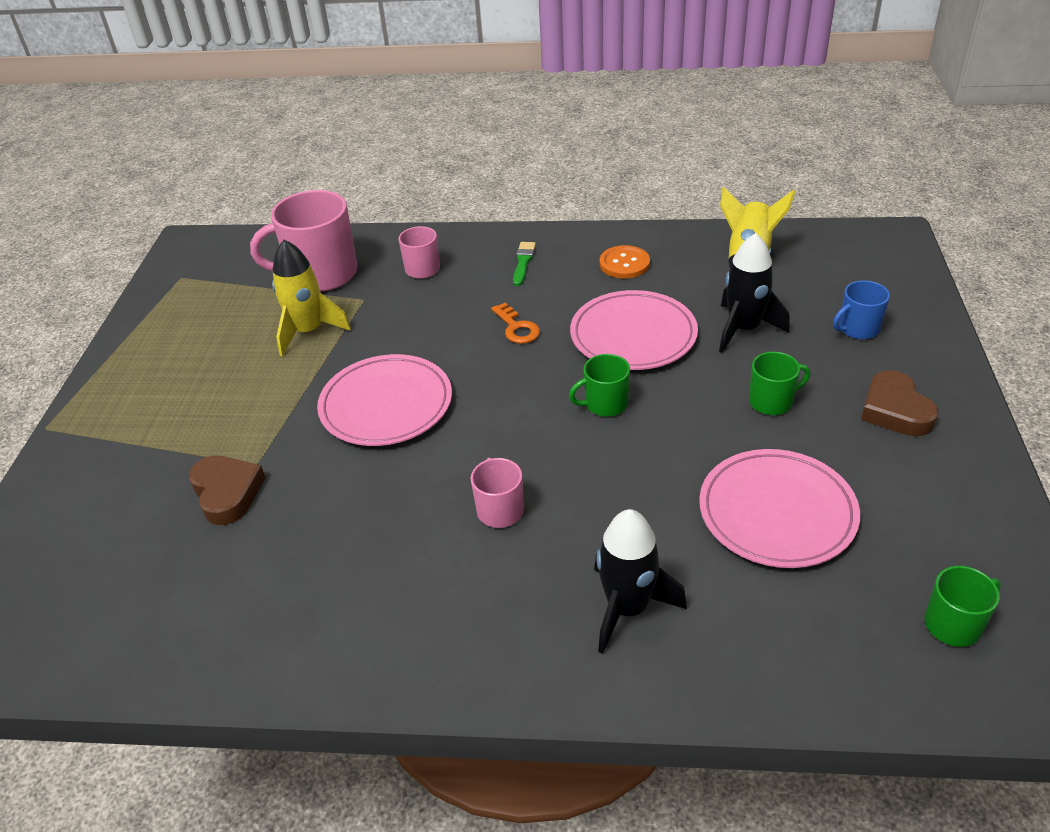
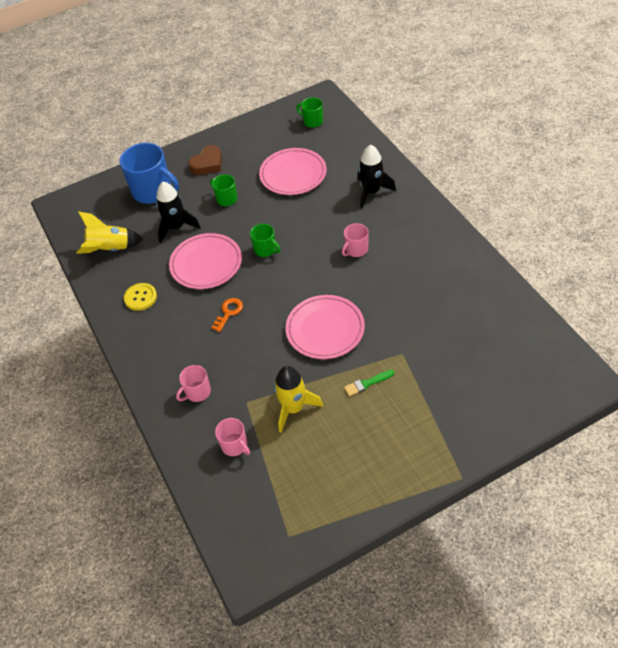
camera: 120 degrees left, 10 degrees up
(227, 493) = (427, 350): brown heart -> none
(321, 274) = (235, 445): pink mug -> pink mug, size x0.52
(523, 262) = (163, 344): green brush -> green brush (367, 383)
(624, 264) = (140, 297): orange button -> yellow button
(857, 329) = (153, 191): blue mug -> blue mug, size x1.93

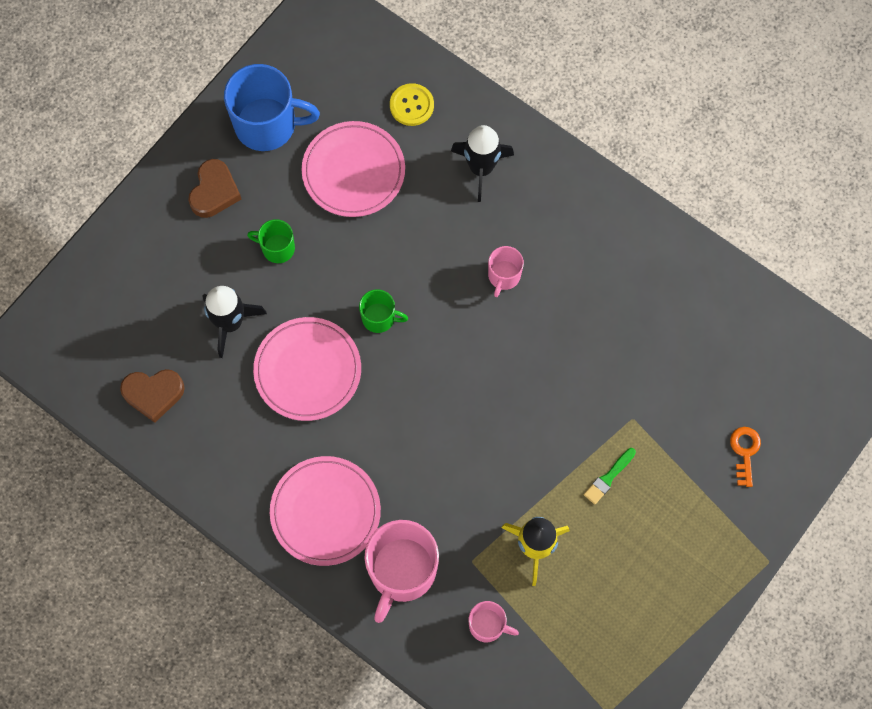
camera: 30 degrees left, 20 degrees up
(110, 249) = (153, 394): yellow rocket -> brown heart
(140, 297) = (245, 458): yellow button -> yellow button (411, 105)
(153, 191) = (159, 270): blue mug -> blue mug (267, 125)
(197, 392) = (402, 571): pink mug -> pink mug, size x1.93
(228, 312) = (380, 438): orange key -> orange key (744, 452)
(312, 121) = (334, 60): green mug -> none
(325, 329) = (520, 417): pink plate -> pink plate (325, 512)

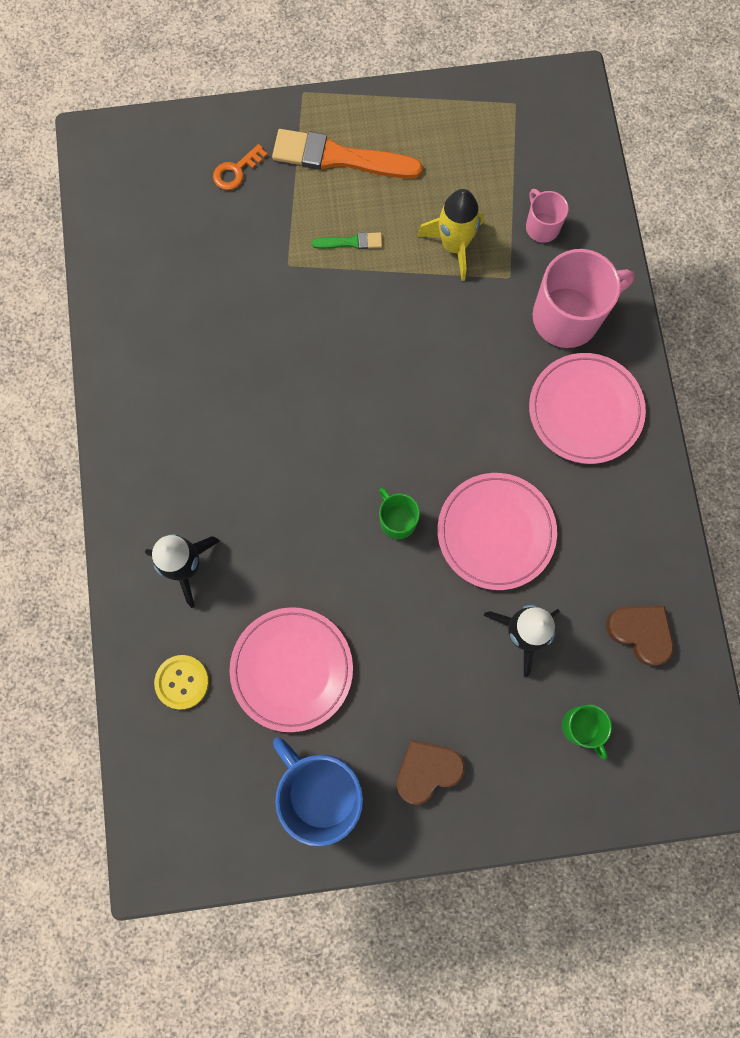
camera: 135 degrees left, 5 degrees up
(277, 248) = (422, 662): green mug -> green mug (581, 727)
(503, 276) = (265, 459): pink mug -> none
(686, 535) = (339, 157): none -> orange brush

